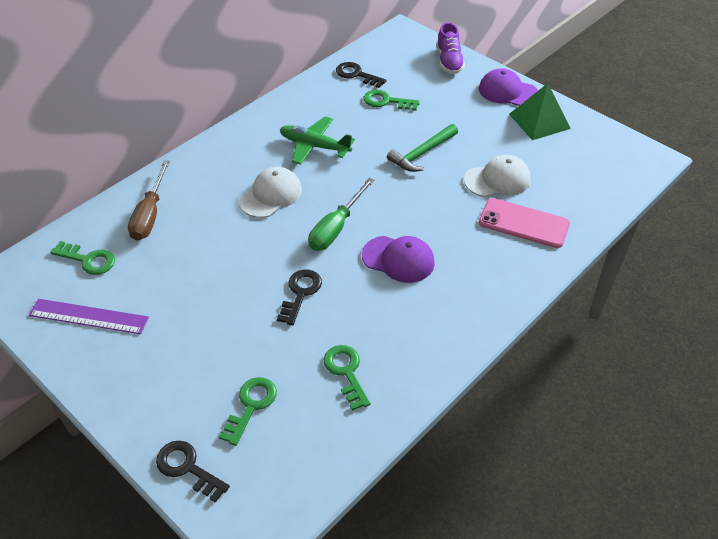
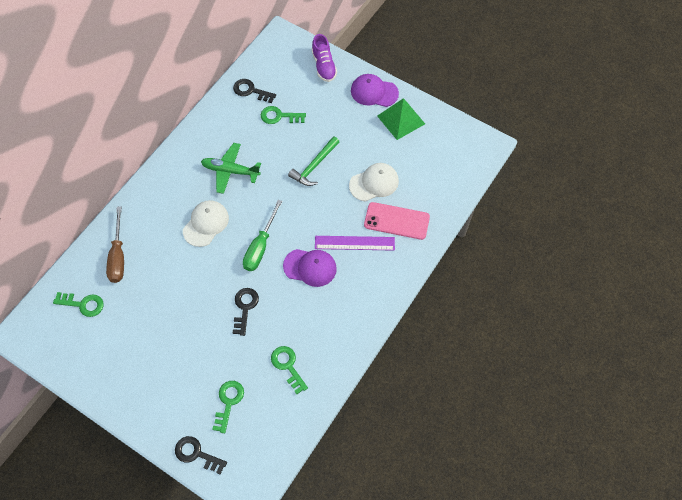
camera: 10 degrees left, 15 degrees up
(88, 316) = (97, 352): purple ruler -> purple ruler (354, 243)

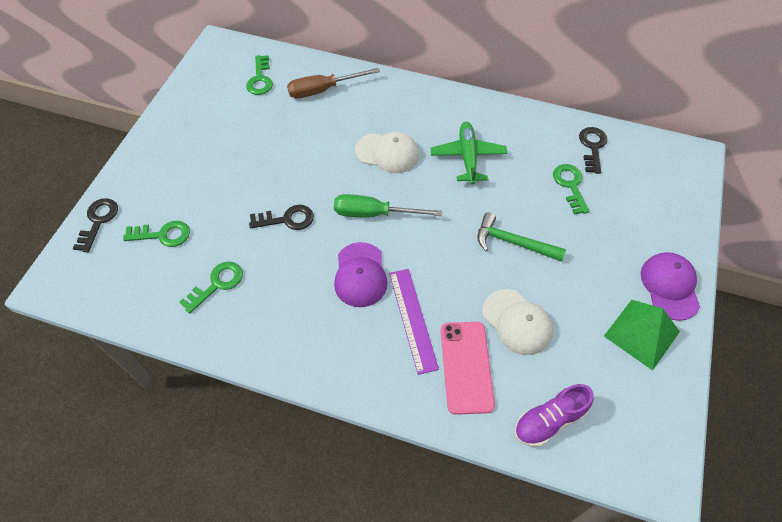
camera: 75 degrees right, 5 degrees down
(324, 66) = (677, 215): purple shoe -> purple shoe (549, 420)

